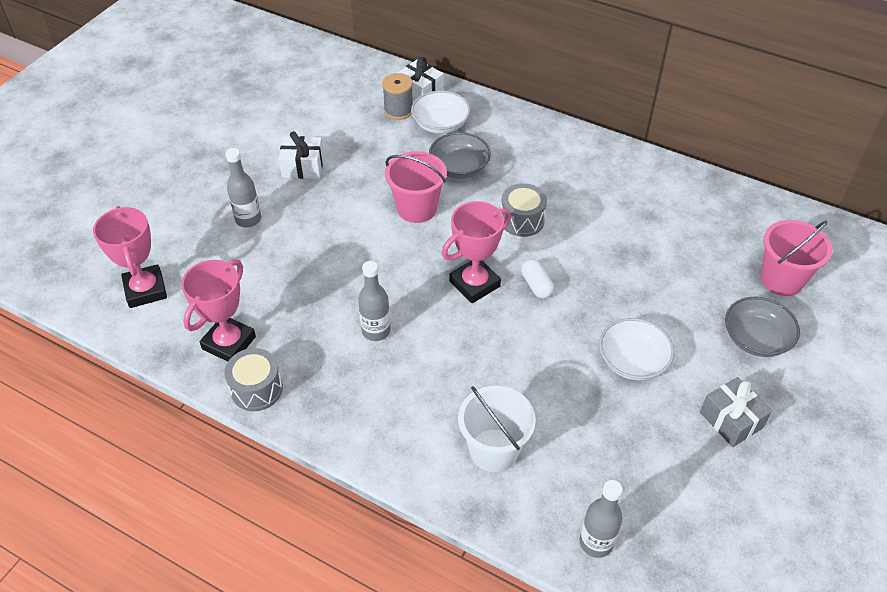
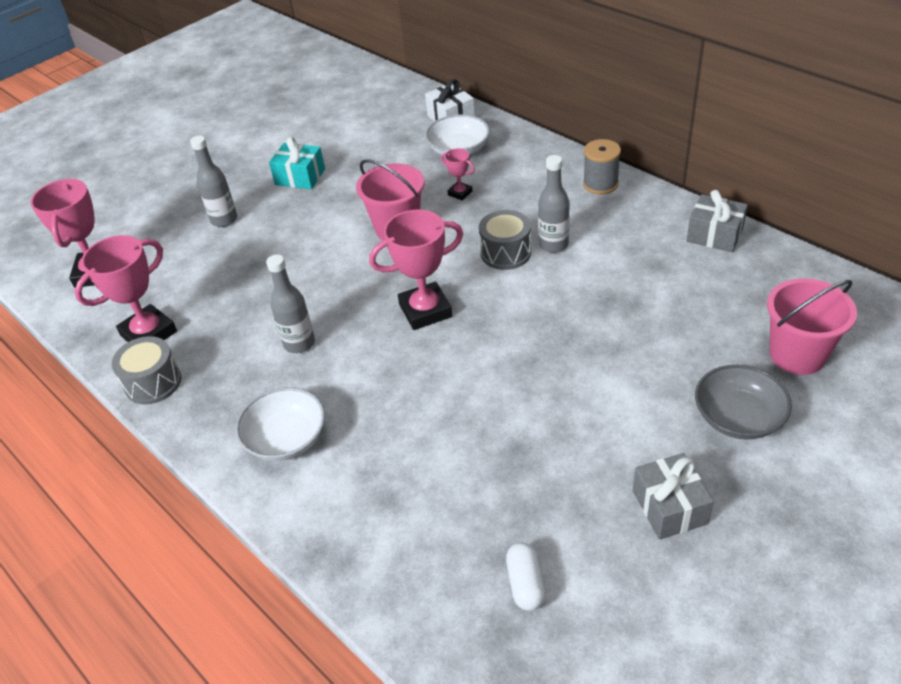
camera: 20 degrees right, 5 degrees down
(303, 167) = (300, 177): white gift -> turquoise gift
(398, 110) = (420, 133): grey spool -> grey spool (600, 184)
(459, 167) = (460, 193): grey bowl -> pink trophy
(493, 450) = (369, 489): white bucket -> none
(536, 285) = (493, 321): white capsule -> white capsule (525, 583)
(596, 542) = (443, 618): grey bottle -> grey bottle (553, 245)
(632, 361) = (572, 419): white bowl -> white bowl (286, 439)
(686, 183) = (714, 235): none -> grey gift

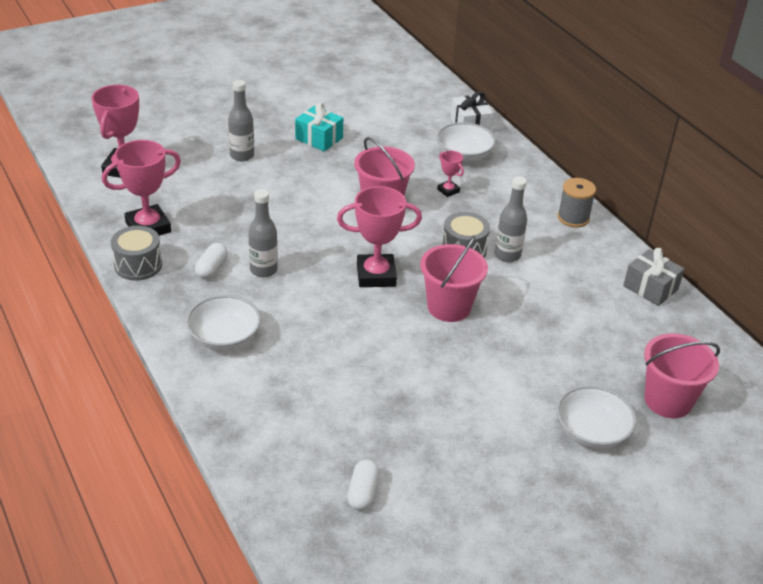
camera: 10 degrees right, 5 degrees down
(240, 360) = (212, 268): none -> white capsule
(519, 322) = (449, 307): none -> pink bucket
(669, 507) = (501, 476): grey gift -> none
(738, 417) = (592, 431): grey bowl -> white bowl

